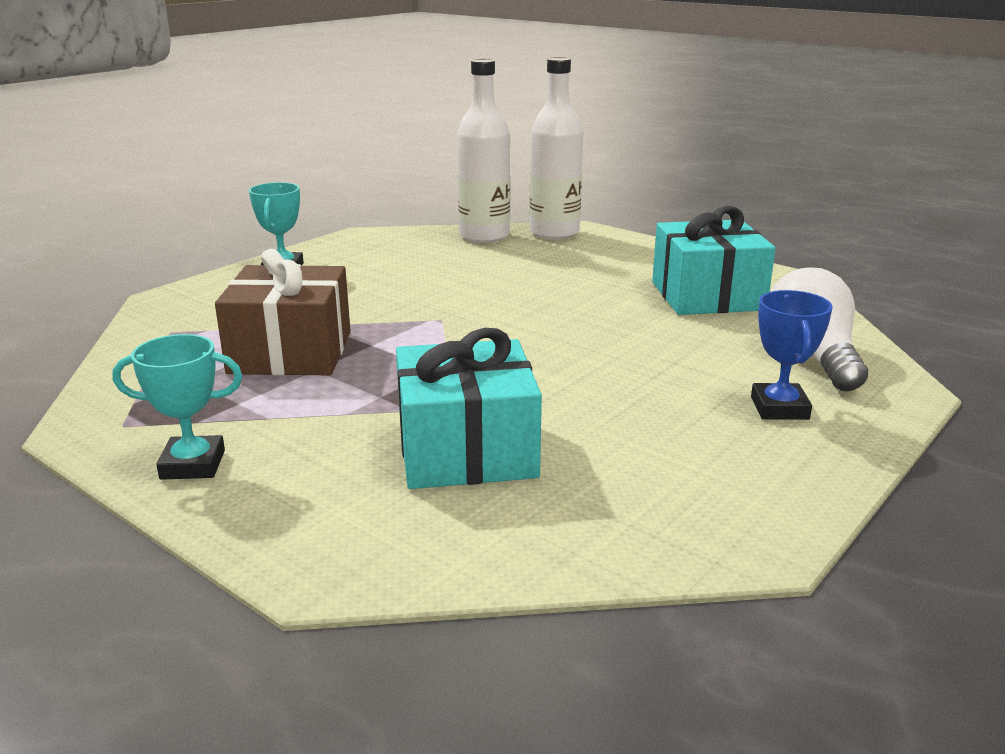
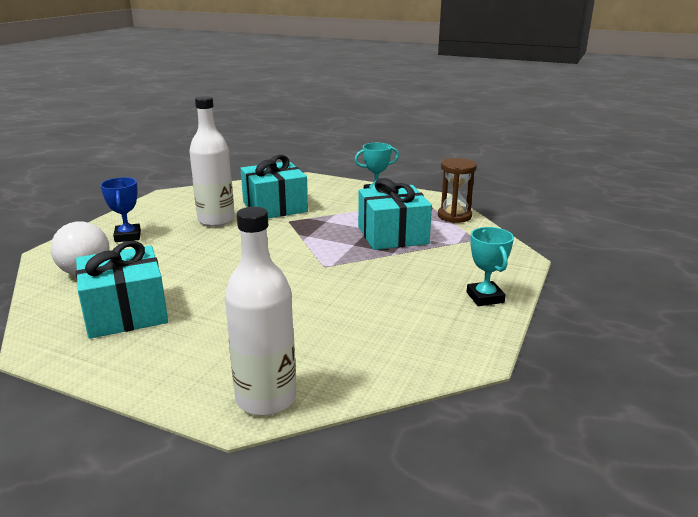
camera: 165 degrees right, 0 degrees up
(129, 376) = (454, 216): none -> brown hourglass
(291, 352) = (392, 235): brown gift -> turquoise gift
(484, 236) = (344, 377): white bottle -> white bottle (216, 220)

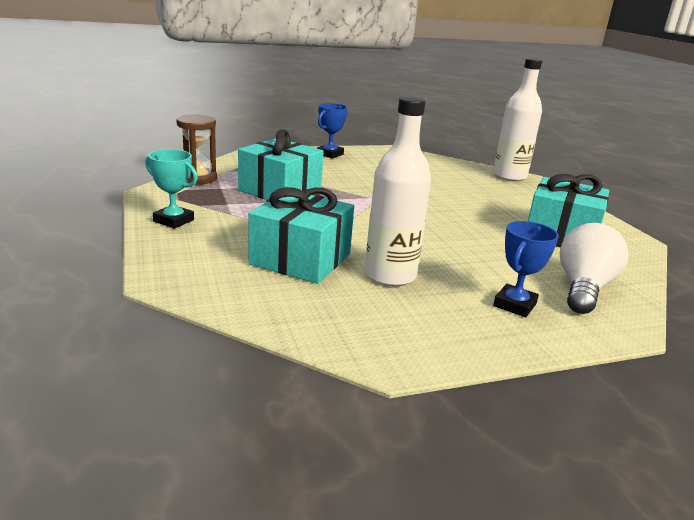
camera: 135 degrees left, 0 degrees up
(485, 297) = (330, 154): turquoise trophy -> blue trophy

